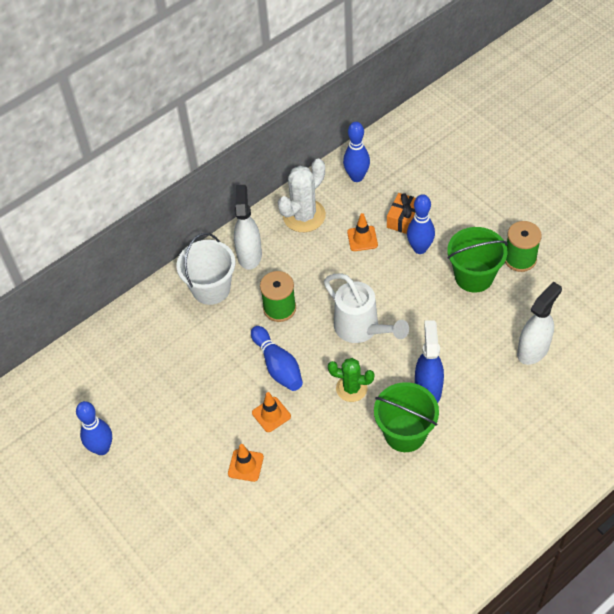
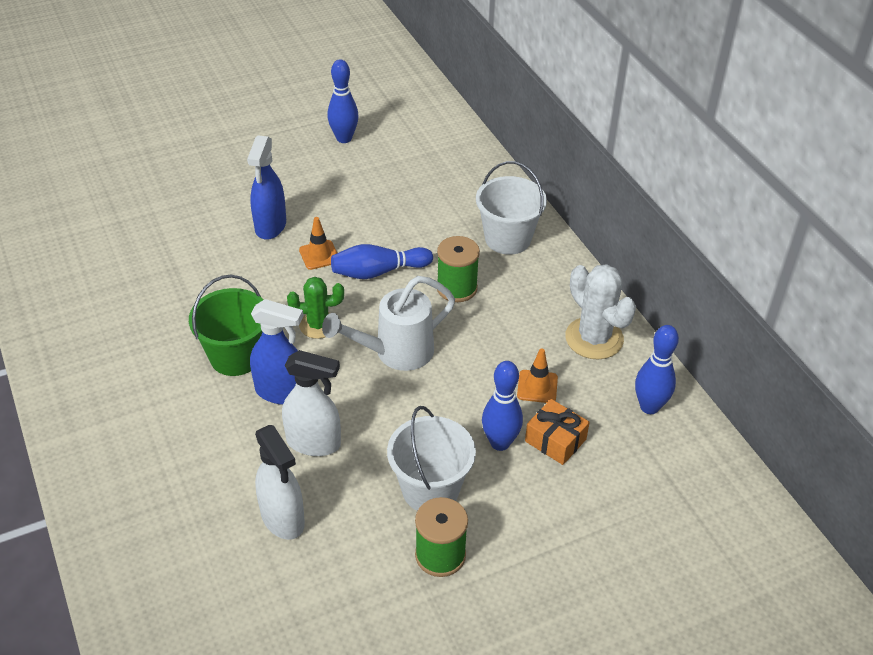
camera: 100 degrees right, 10 degrees down
(245, 465) = (270, 226): orange traffic cone -> blue spray bottle
(249, 255) = (546, 278): white spray bottle -> white spray bottle (314, 443)
(351, 388) = (318, 325): green cactus -> green cactus turned 60 degrees clockwise
(474, 276) = (430, 489): green bucket -> white bucket

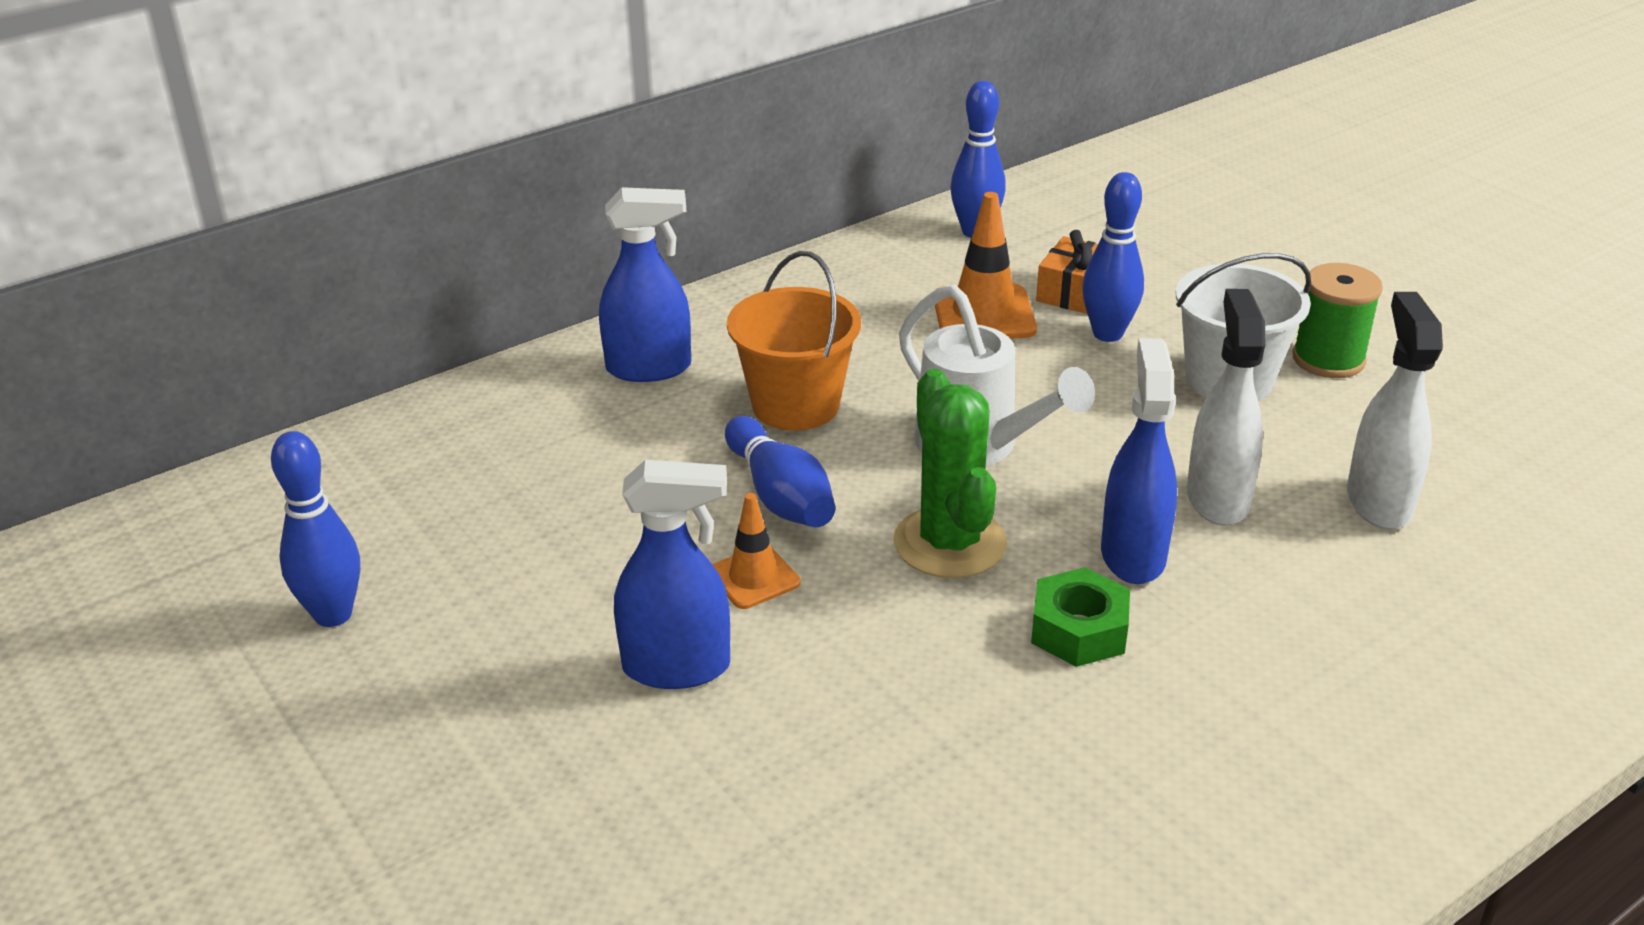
camera: 100 degrees left, 10 degrees down
(236, 356) = (1078, 630): green bucket -> green nut
(283, 519) = (1378, 502): white spray bottle -> white spray bottle turned 45 degrees counterclockwise
(318, 325) = (950, 543): green cactus -> green cactus, size x1.51
(457, 288) = (795, 405): green spool -> orange bucket
(507, 239) = (649, 368): white bucket -> blue spray bottle
(537, 387) = (984, 314): orange traffic cone -> orange traffic cone, size x1.60
(594, 338) = (862, 277): white cactus -> none

